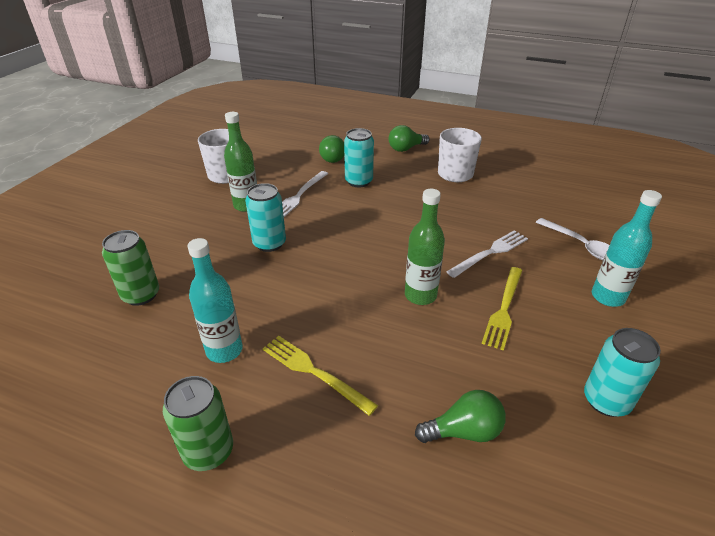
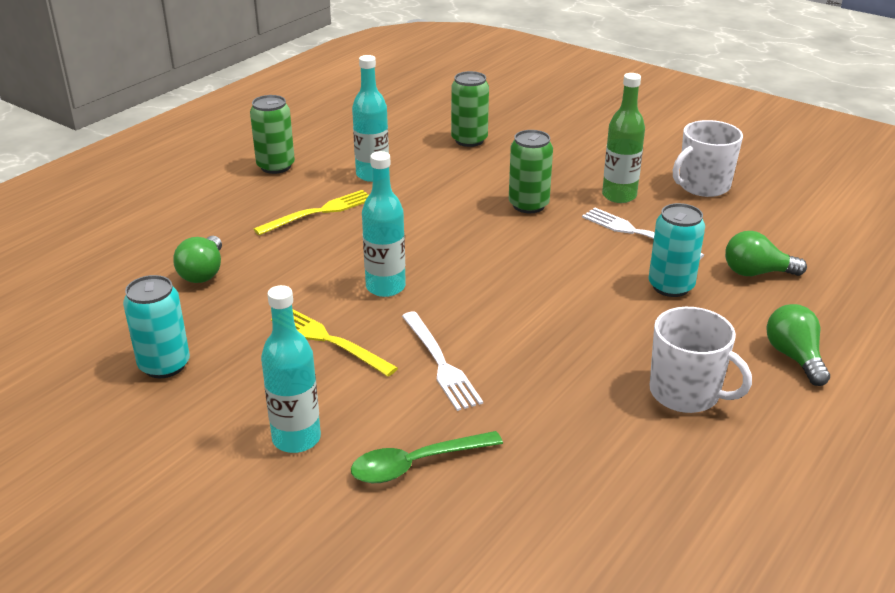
camera: 105 degrees right, 5 degrees down
(269, 243) = (528, 205): turquoise can -> green can
(420, 295) = (385, 287): green bottle -> turquoise bottle
(581, 246) = (416, 464): white spoon -> green spoon

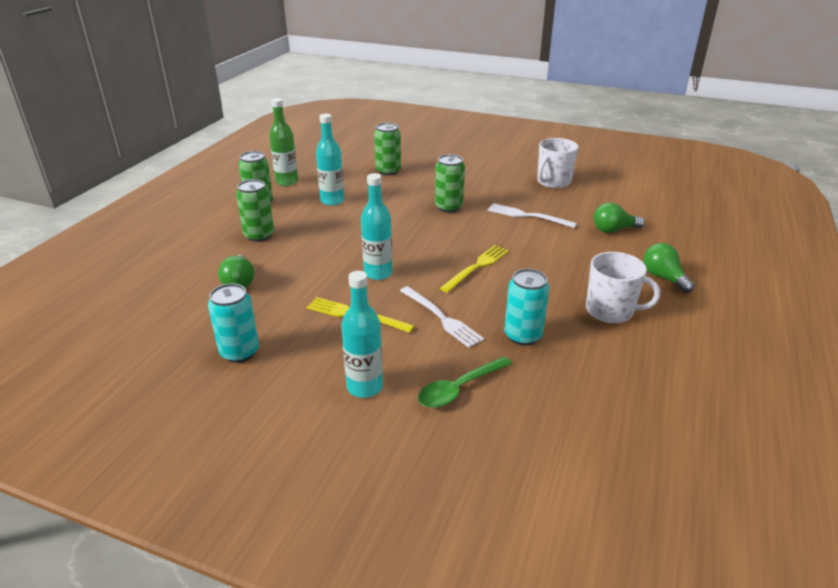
camera: 15 degrees left, 0 degrees up
(256, 212) = (259, 235): none -> green can
(319, 212) = (306, 230): yellow fork -> yellow fork (477, 267)
(619, 196) = (504, 194): green bottle -> green bottle (287, 182)
(671, 286) = (566, 246): turquoise can -> turquoise can (523, 336)

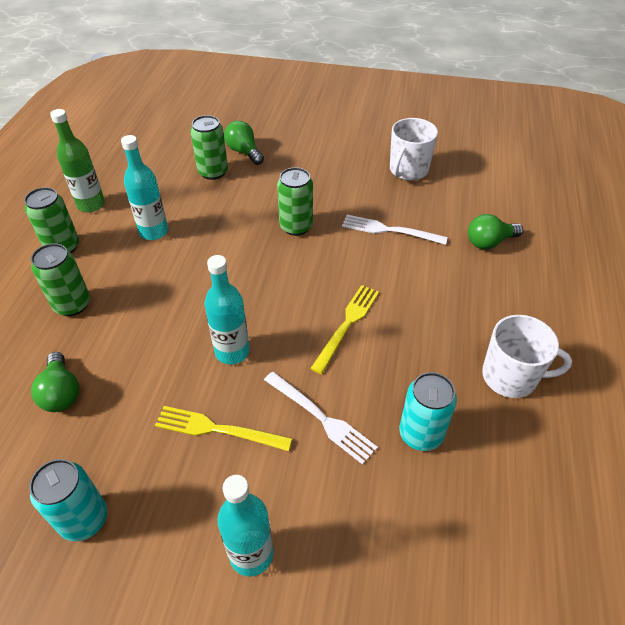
camera: 10 degrees left, 15 degrees up
(459, 389) = (364, 537): green spoon -> none
(663, 278) = (557, 314): green light bulb -> green light bulb (244, 152)

